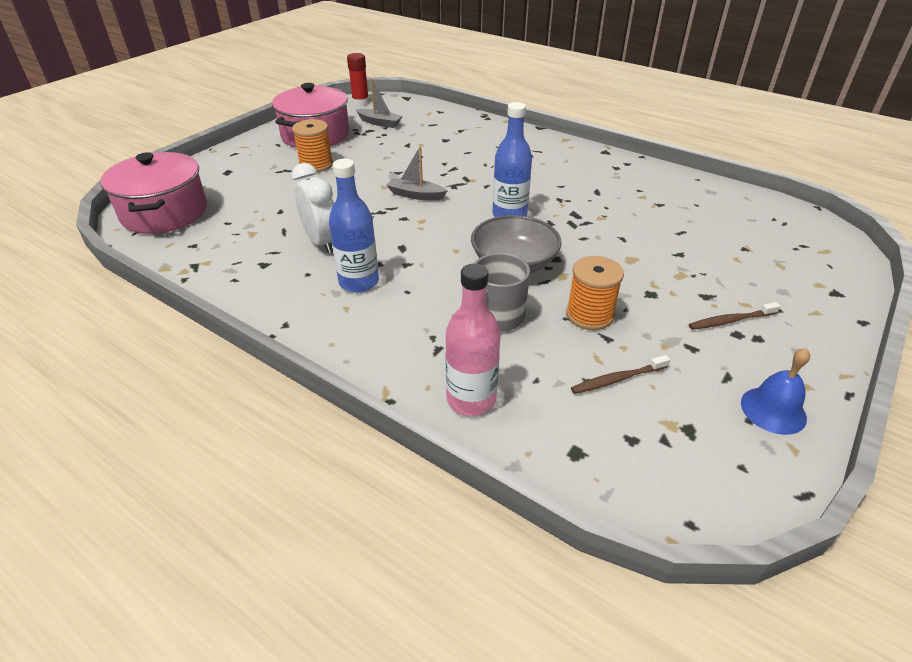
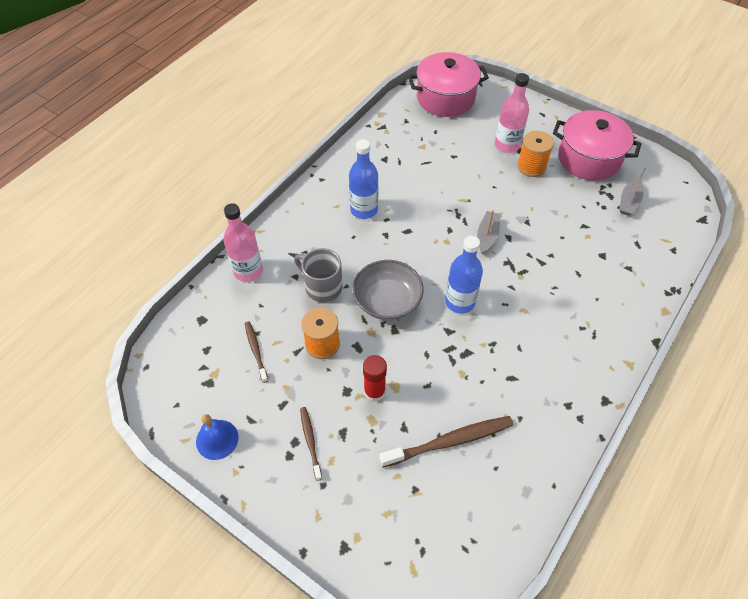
camera: 90 degrees right, 15 degrees up
(276, 176) = (507, 145): none -> pink bottle
(322, 242) = (412, 185): white clock -> none
(360, 102) = (677, 183): red glue stick -> red glue stick (374, 392)
(682, 227) = (450, 441): none -> brown toothbrush

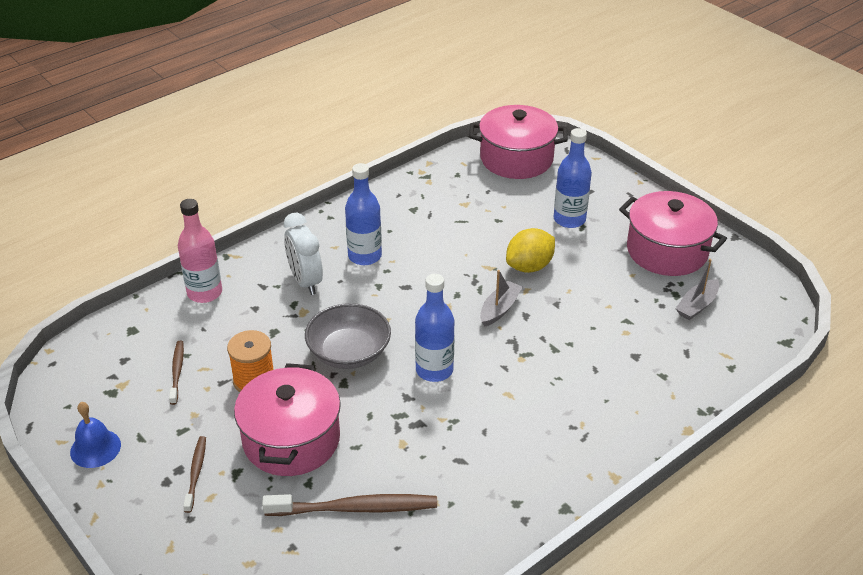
camera: 15 degrees right, 15 degrees down
(322, 287) = (280, 324): grey mug -> none
(326, 243) = (305, 281): none -> white clock
(374, 392) = (291, 440): red glue stick -> pink pot
(494, 193) = (529, 266): none -> yellow lemon
(507, 145) = (569, 219): pink bottle -> blue bottle
(531, 166) = (589, 247): orange spool -> none

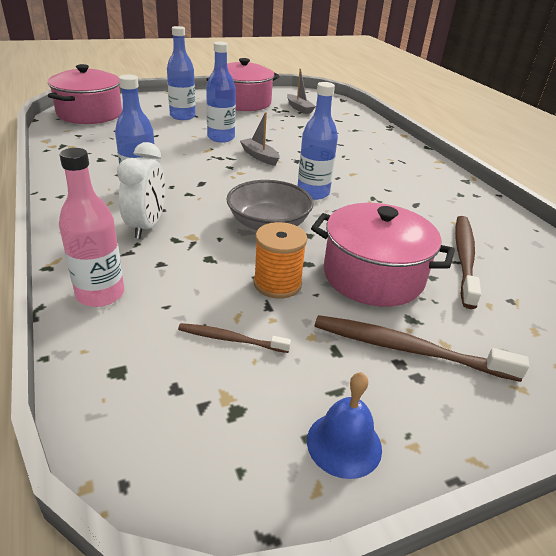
camera: 75 degrees left, 5 degrees down
(196, 473) = (407, 349): brown toothbrush -> brown toothbrush, size x1.80
(305, 281) = (147, 226): white clock -> white clock turned 75 degrees counterclockwise
(529, 266) = (221, 138): yellow lemon -> blue bottle

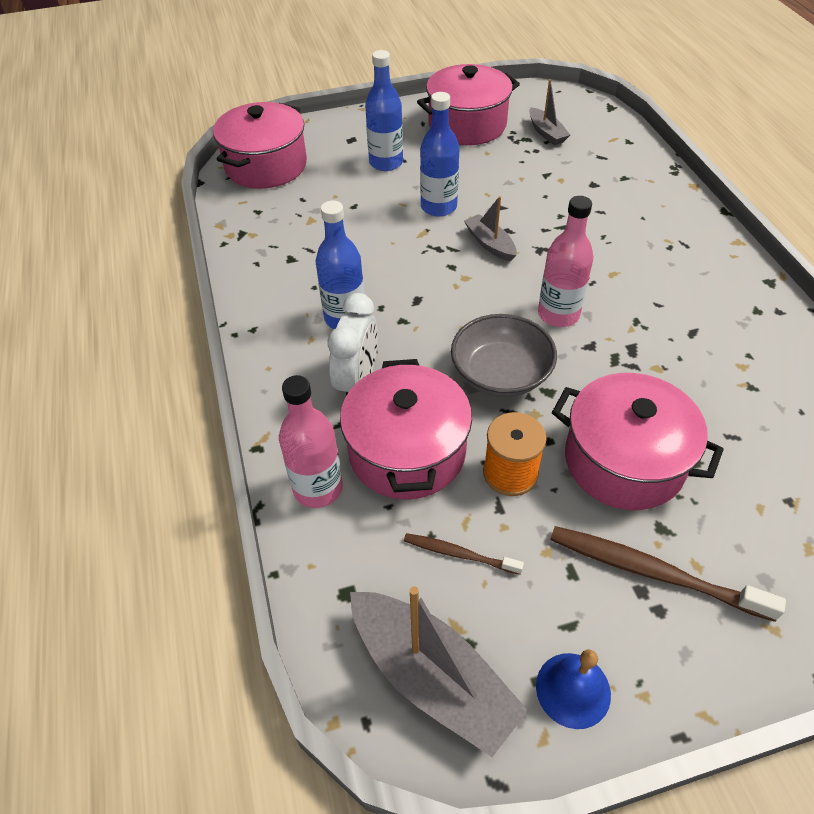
camera: 10 degrees right, 15 degrees up
(186, 270) = (407, 451): none -> pink pot
(200, 439) = (432, 677): none -> grey boat
(313, 193) = (558, 314): blue bottle -> pink bottle
(464, 258) = (742, 430): brown toothbrush -> none

